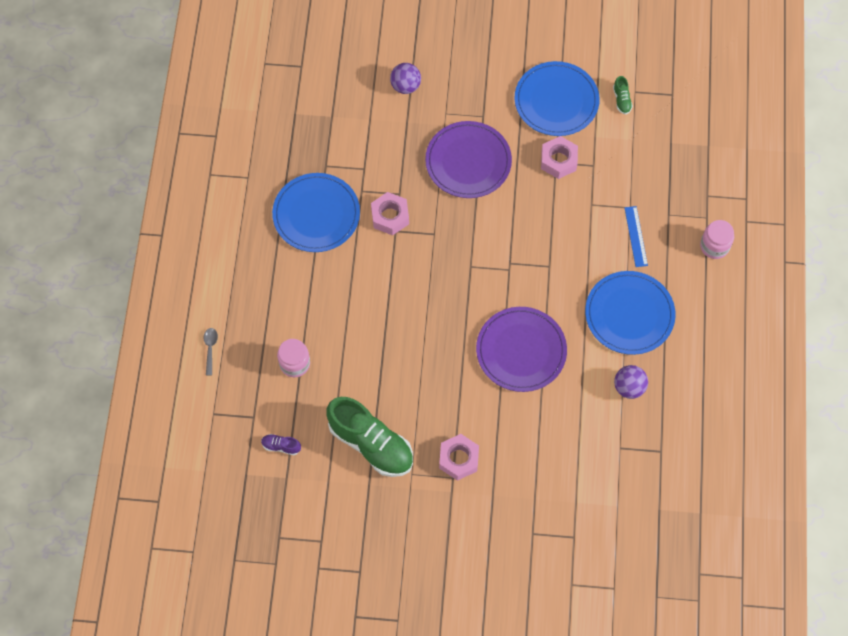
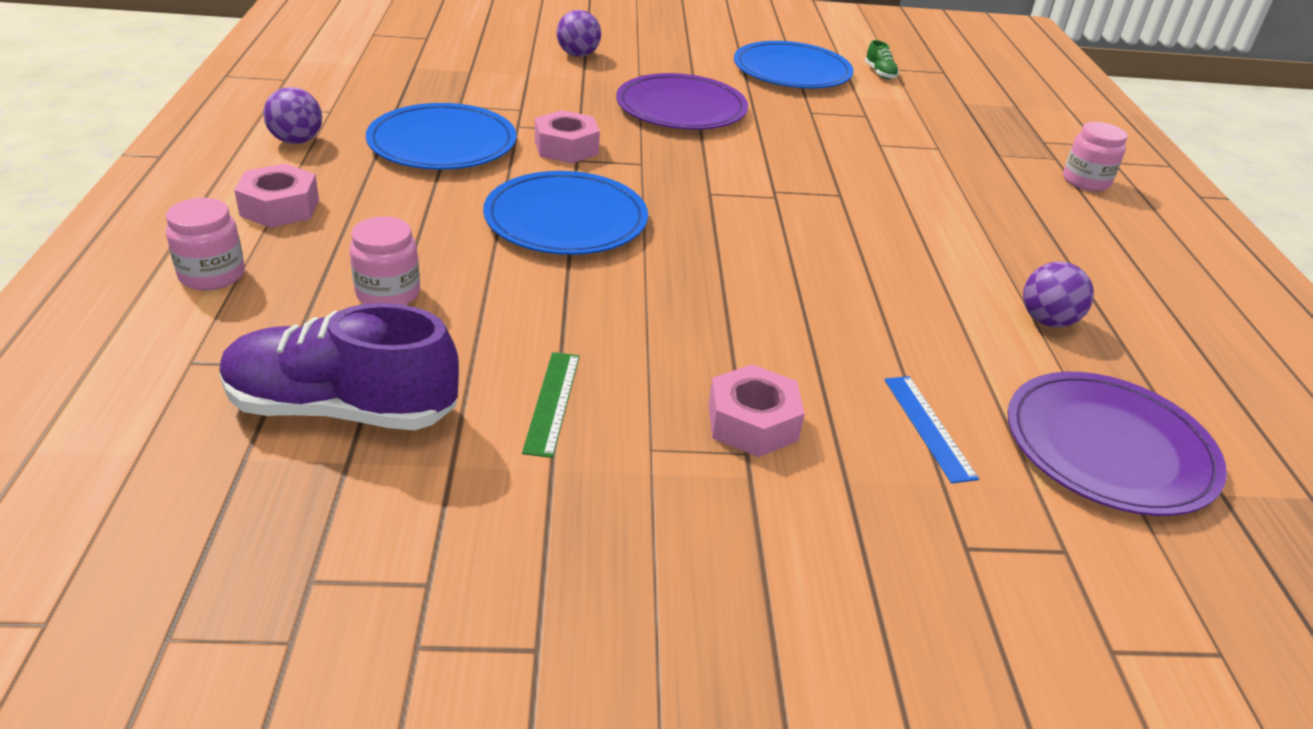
camera: 10 degrees left, 30 degrees down
(210, 349) = (212, 275): grey spoon -> pink jar
(233, 215) = (297, 141): none -> purple ball
(281, 446) = (342, 409): purple shoe -> purple shoe, size x2.46
(371, 444) = (552, 402): green shoe -> green ruler
(521, 350) = (829, 279): purple plate -> purple plate (1109, 448)
(558, 160) = (814, 111): pink nut -> pink nut (280, 207)
(629, 314) = (997, 241): blue plate -> blue plate (566, 219)
(636, 236) = (962, 171): blue ruler -> blue ruler (928, 427)

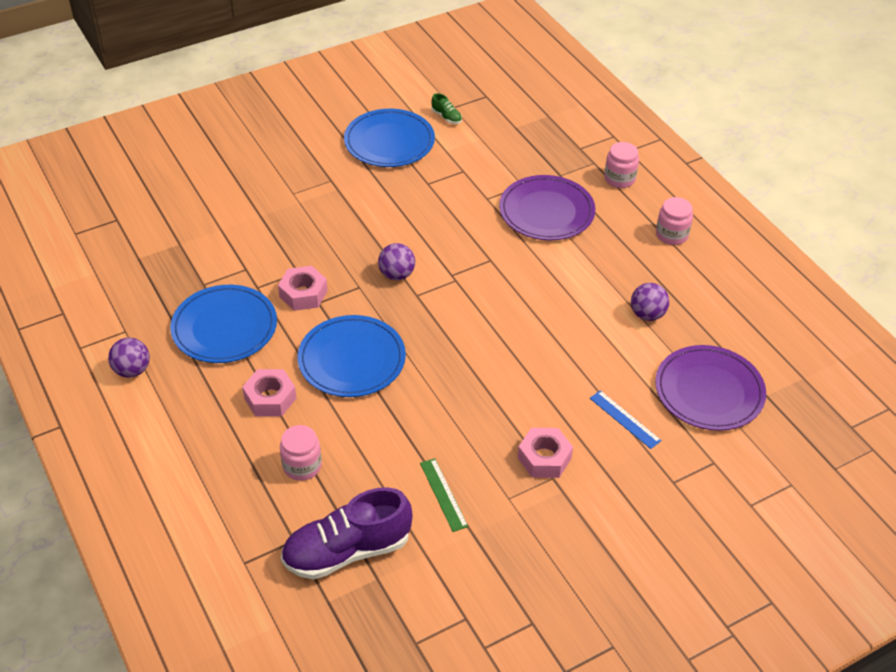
camera: 25 degrees left, 10 degrees up
(212, 275) = (194, 502): pink jar -> pink jar (672, 235)
(280, 207) = (179, 432): pink nut -> pink nut (270, 398)
(578, 55) = (237, 190): purple ball -> purple ball (397, 274)
(681, 108) = (345, 218): purple plate -> purple plate (546, 211)

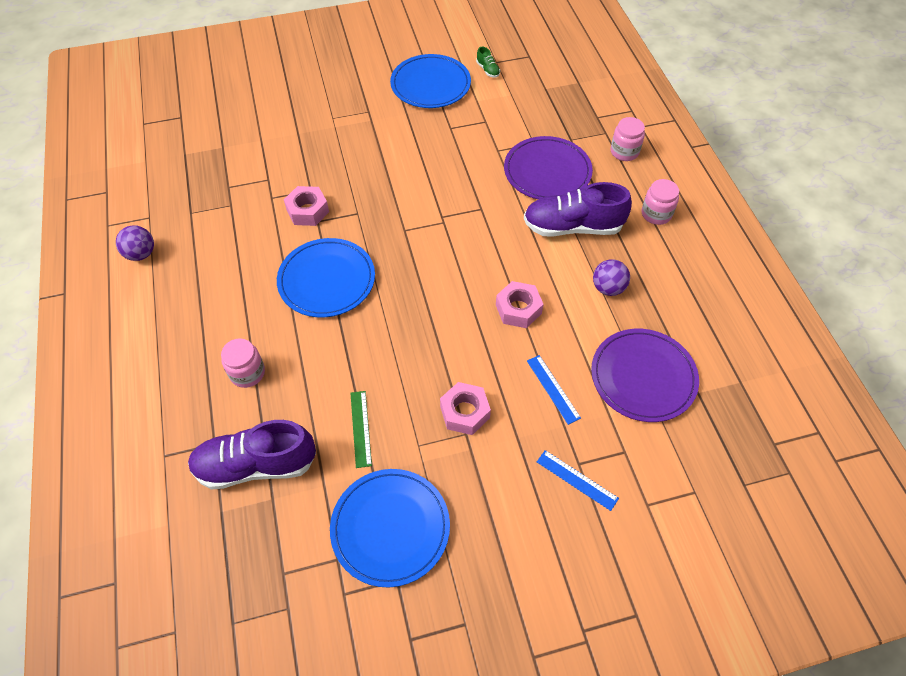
camera: 15 degrees right, 10 degrees up
(224, 327) = (231, 229): blue plate -> blue plate (390, 528)
(270, 398) = (244, 303): pink nut -> pink nut (518, 309)
(397, 274) = (394, 207): purple ball -> none
(592, 262) = (573, 227): none -> purple shoe
(676, 497) = (577, 480): none -> blue ruler

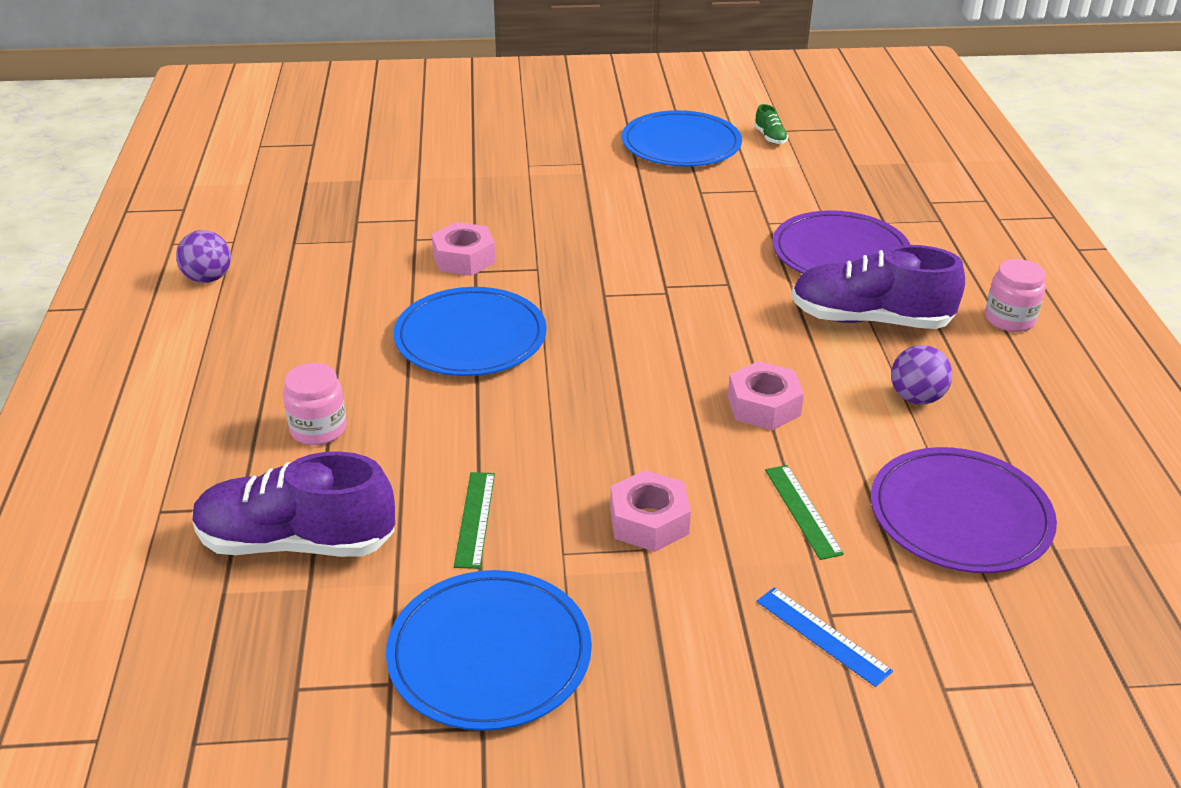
camera: 10 degrees right, 20 degrees down
(553, 389) = (802, 511): blue ruler -> green ruler
(624, 152) = (967, 244): pink jar -> none

